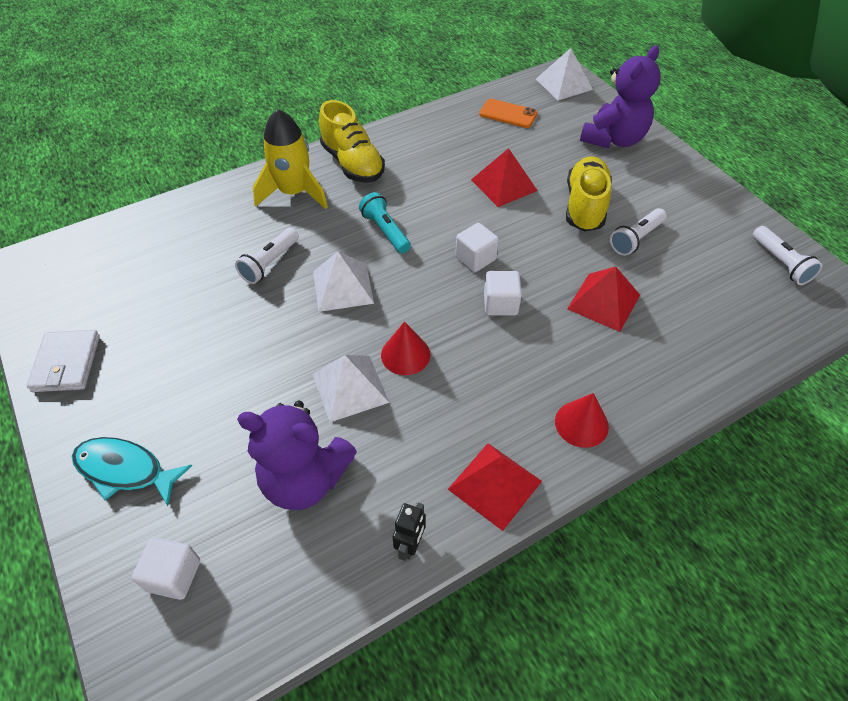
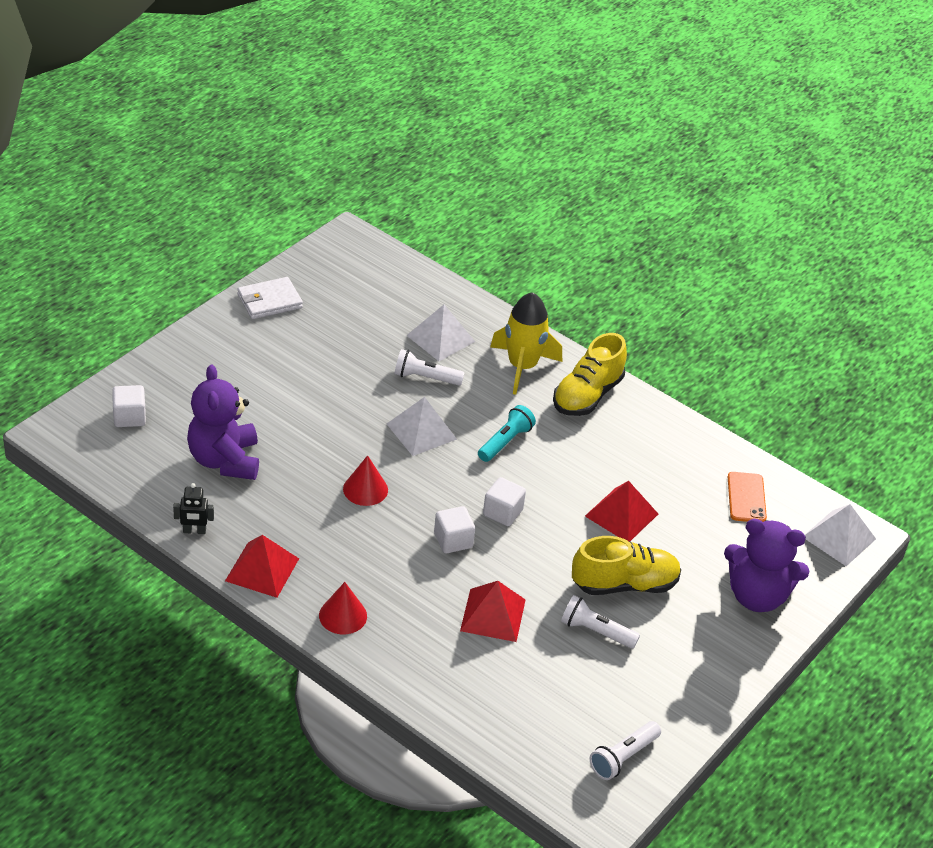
camera: 65 degrees right, 10 degrees down
(125, 470) = (195, 365): turquoise fish -> none
(350, 388) = (316, 464): white pyramid -> white pyramid (440, 338)

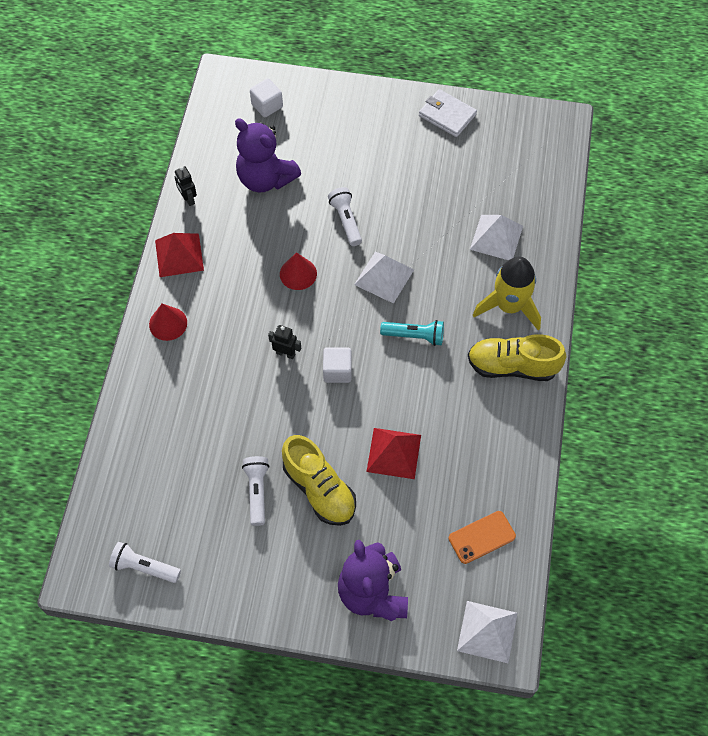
camera: 65 degrees right, 20 degrees up
(224, 460) = (265, 179): purple teddy bear -> purple teddy bear turned 105 degrees counterclockwise
(425, 378) = (444, 250): white flashlight -> white flashlight (346, 221)
(453, 540) = (285, 353): white cube -> black robot
(493, 615) = (229, 415): red pyramid -> none

